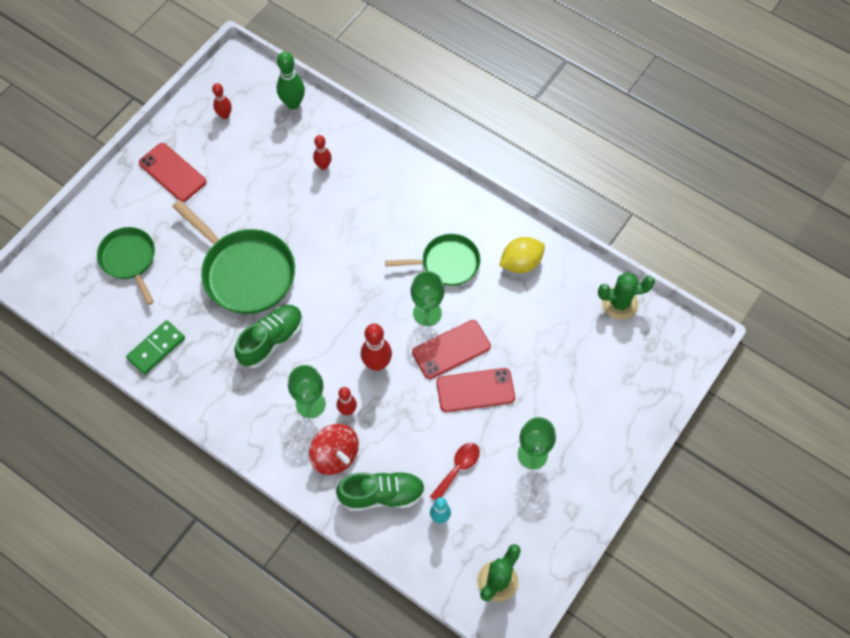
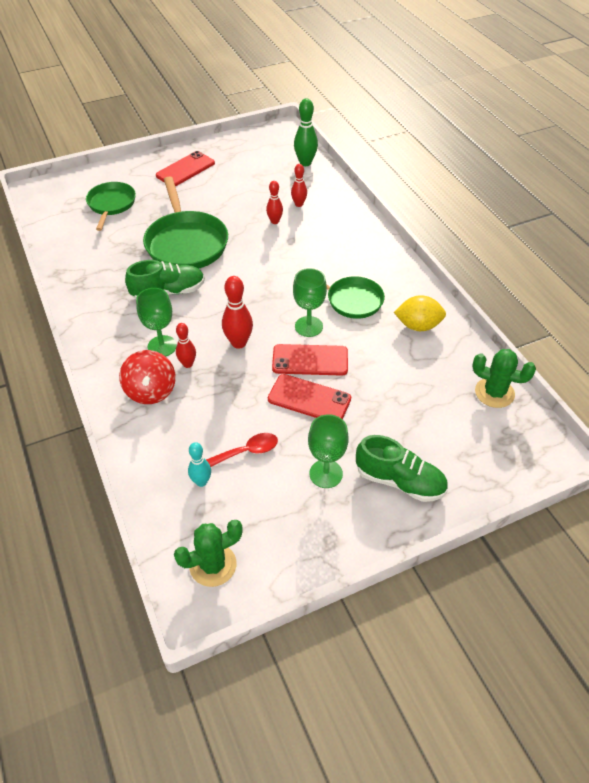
camera: 30 degrees right, 15 degrees down
(156, 348) = (80, 262): green domino -> none
(172, 172) = (185, 169): red phone -> red phone turned 60 degrees clockwise
(225, 115) = (250, 152): red bowling pin -> red bowling pin (275, 221)
(382, 495) = (165, 439): green shoe -> green shoe (400, 481)

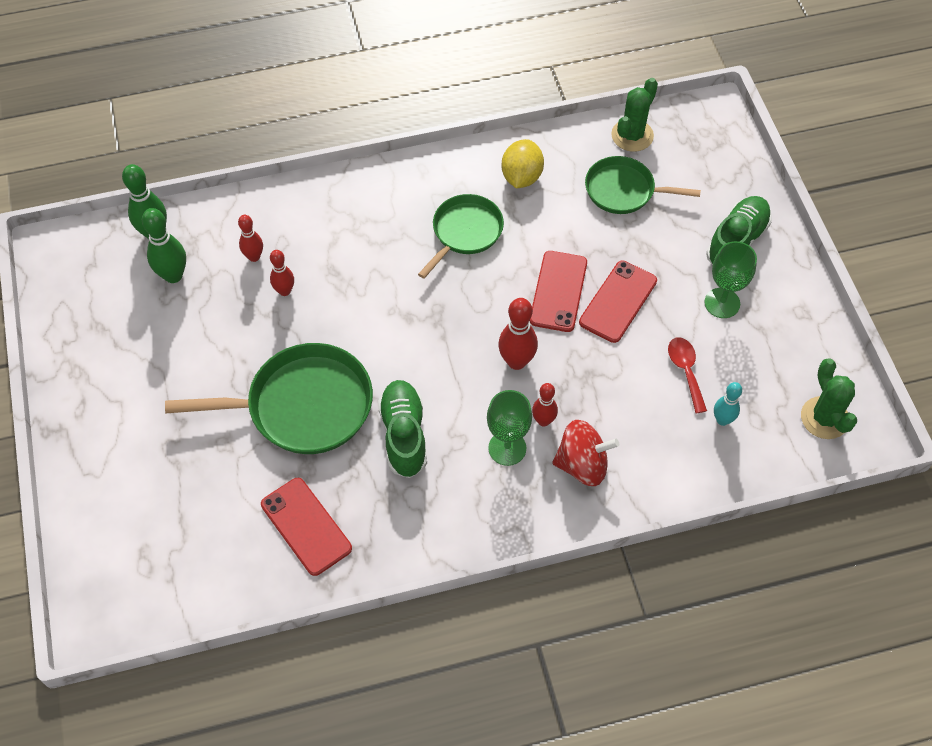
camera: 80 degrees left, 10 degrees up
(111, 204) = (176, 505): green pan -> green pan (624, 190)
(185, 169) = (114, 393): red phone -> red phone (306, 526)
(275, 175) = (173, 275): none -> green bowling pin
(308, 326) = (502, 284): green goblet -> none

